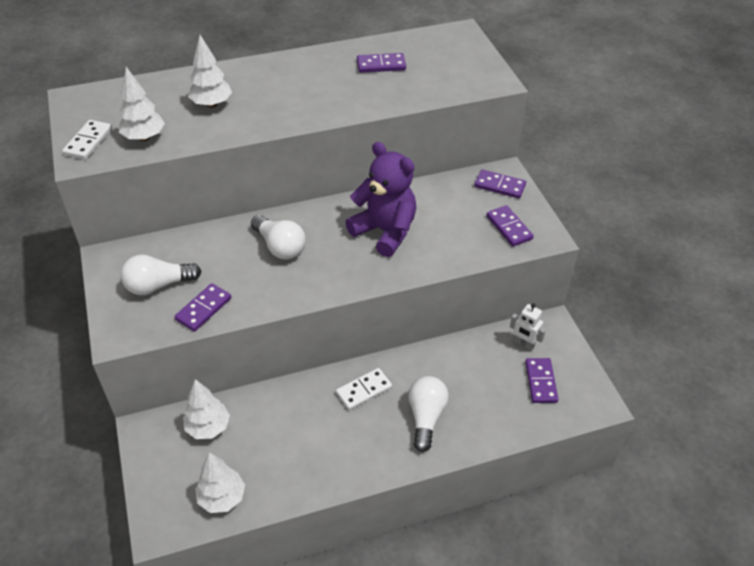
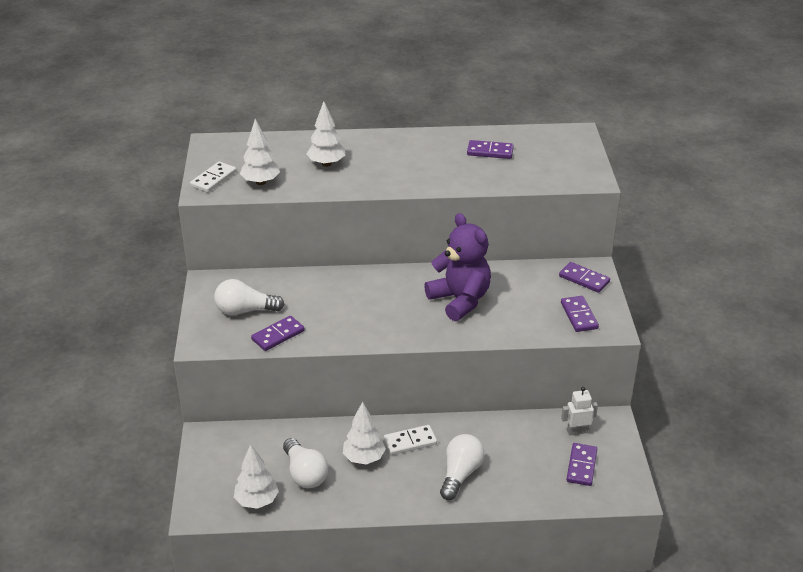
camera: 15 degrees right, 10 degrees down
(208, 427) = (261, 445): white tree -> white tree (364, 458)
(280, 247) = (360, 297): white light bulb -> white light bulb (305, 473)
(524, 344) = (577, 431): white robot -> white robot turned 120 degrees clockwise

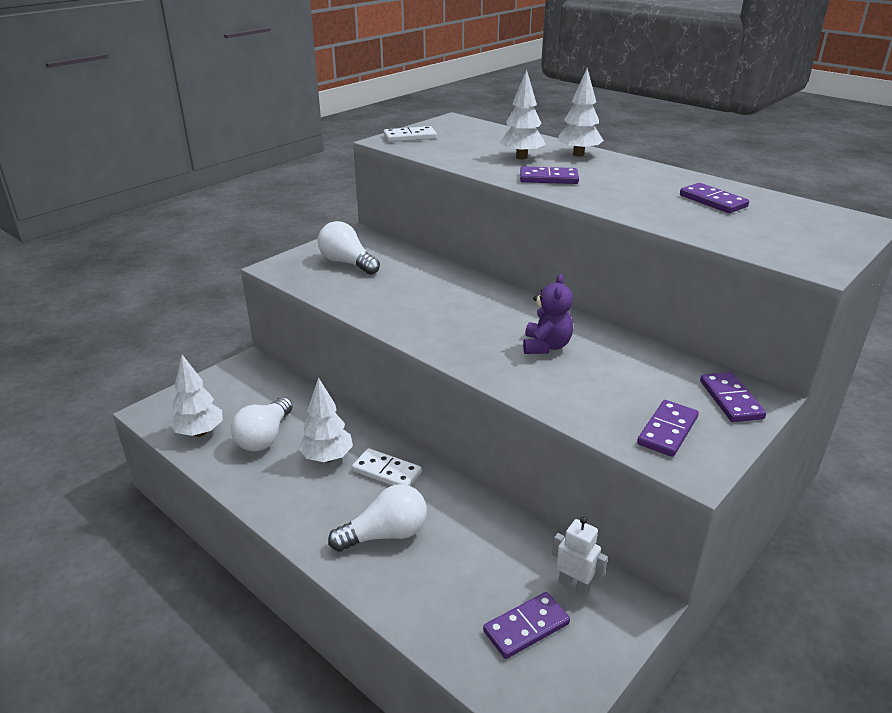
camera: 45 degrees right, 5 degrees down
(261, 182) = (441, 150): white tree -> white tree (578, 154)
(278, 335) = (339, 290): purple domino -> purple domino (548, 178)
(460, 300) = (546, 346): purple teddy bear -> purple teddy bear, size x0.60

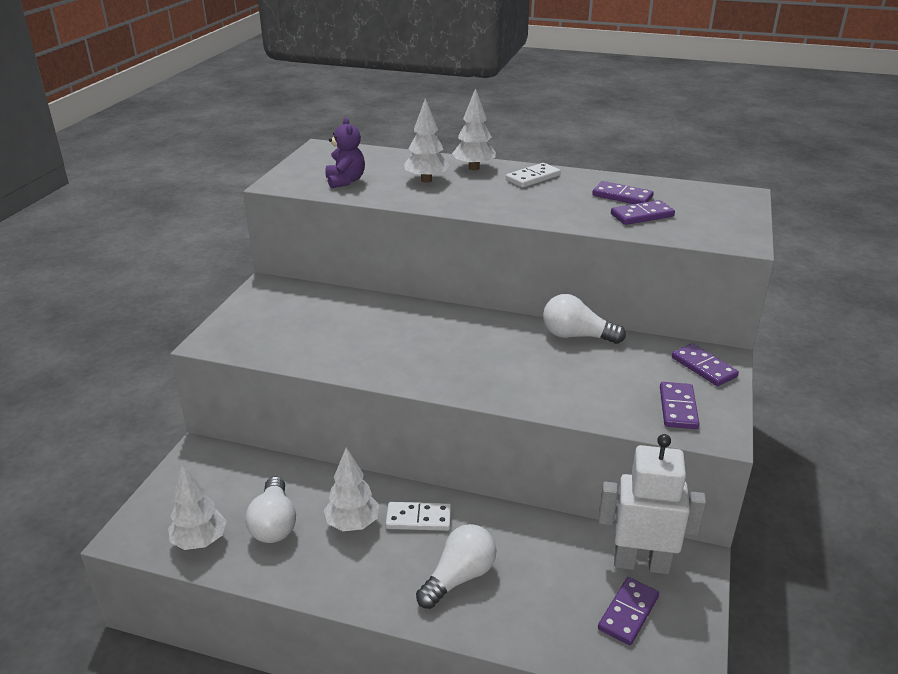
camera: 25 degrees left, 0 degrees up
(347, 263) = (281, 320): white light bulb -> white light bulb (576, 336)
(410, 137) = (298, 175): white domino -> white domino (532, 178)
(546, 346) = (531, 359): purple teddy bear -> purple teddy bear (345, 181)
(548, 178) = (471, 199): purple domino -> purple domino (642, 215)
(574, 585) = (641, 563): white robot -> white robot, size x1.97

